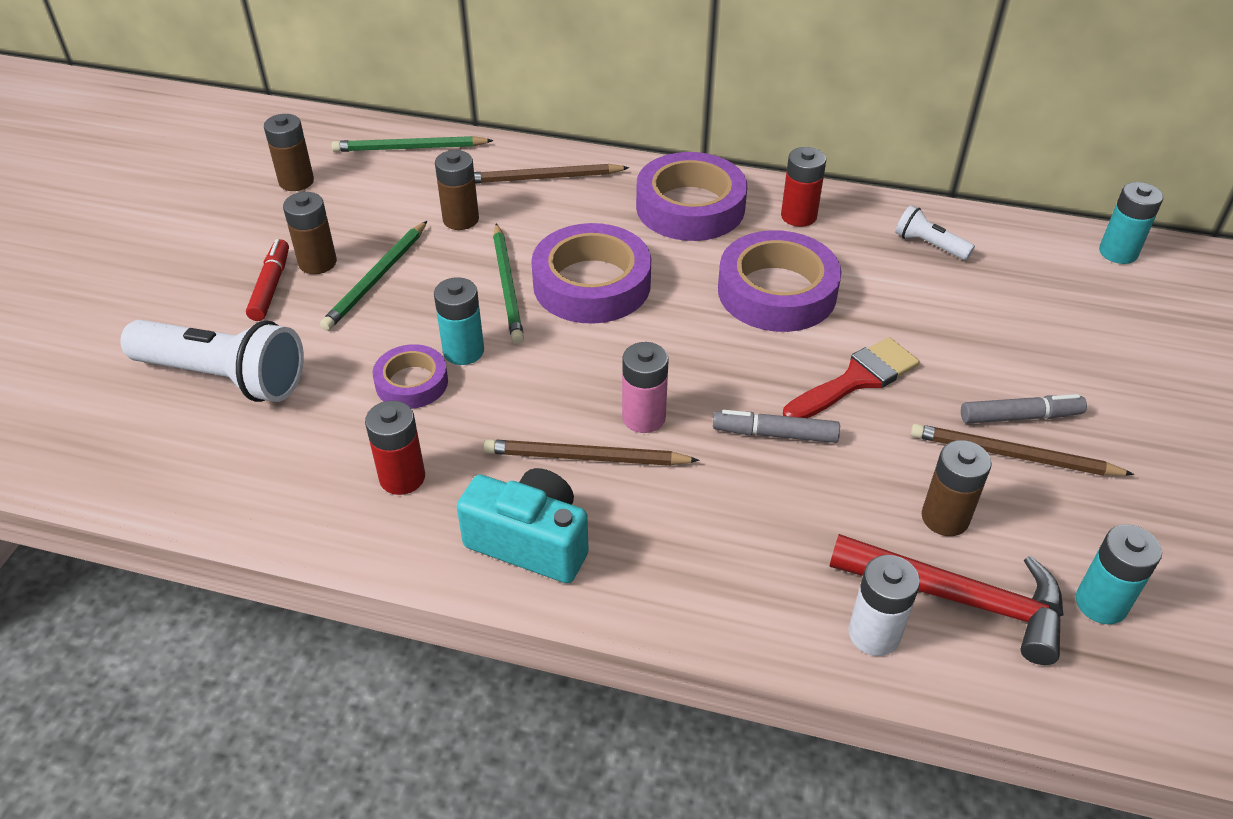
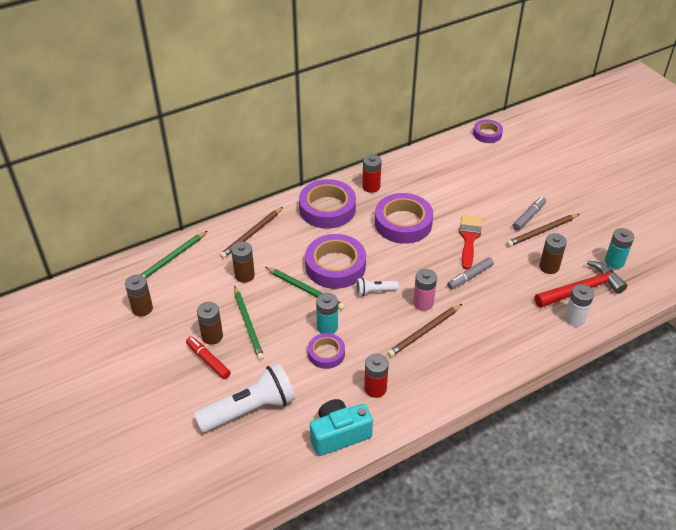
camera: 45 degrees left, 0 degrees up
(530, 542) = (447, 373): turquoise camera -> turquoise camera (339, 434)
(929, 245) = (428, 169): white flashlight -> white flashlight (374, 291)
(1118, 252) = (487, 134): turquoise battery -> purple tape

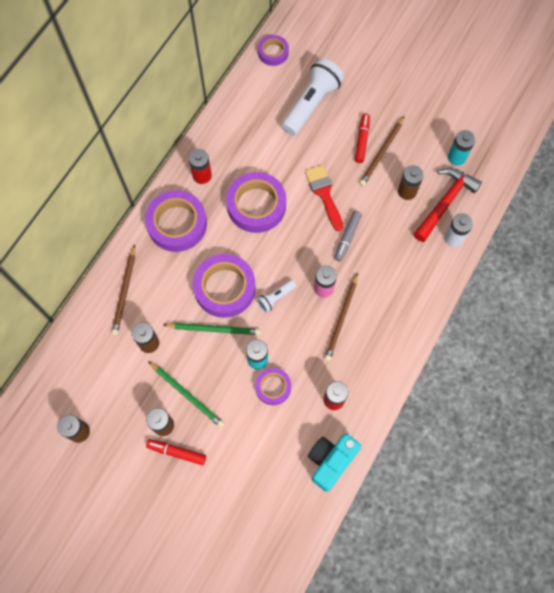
camera: 30 degrees left, 25 degrees up
(171, 258) = (67, 361): green pencil -> none
(249, 409) = (244, 480): white flashlight -> white flashlight (311, 104)
(529, 216) = (362, 140): grey marker -> red marker

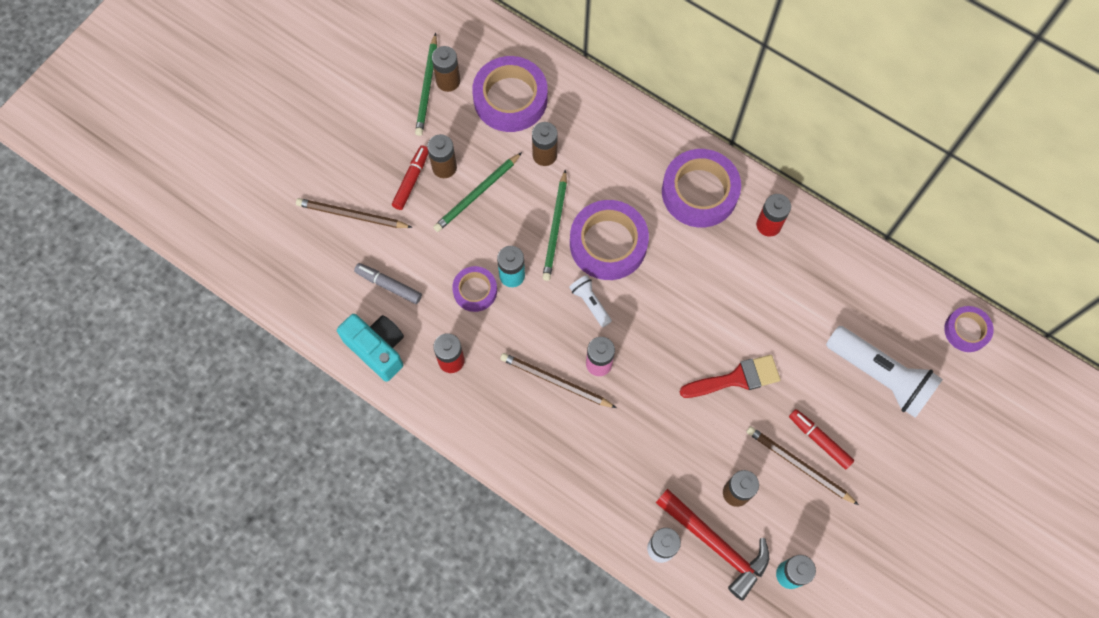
camera: 95 degrees right, 0 degrees up
(85, 450) = (427, 87): none -> green pencil
(125, 292) = (612, 130): brown pencil -> brown pencil (352, 215)
(256, 205) = (722, 289): purple tape -> purple tape (510, 98)
(347, 238) = (669, 402): grey marker -> grey marker (388, 285)
(362, 140) = (819, 440): red marker -> red marker turned 150 degrees counterclockwise

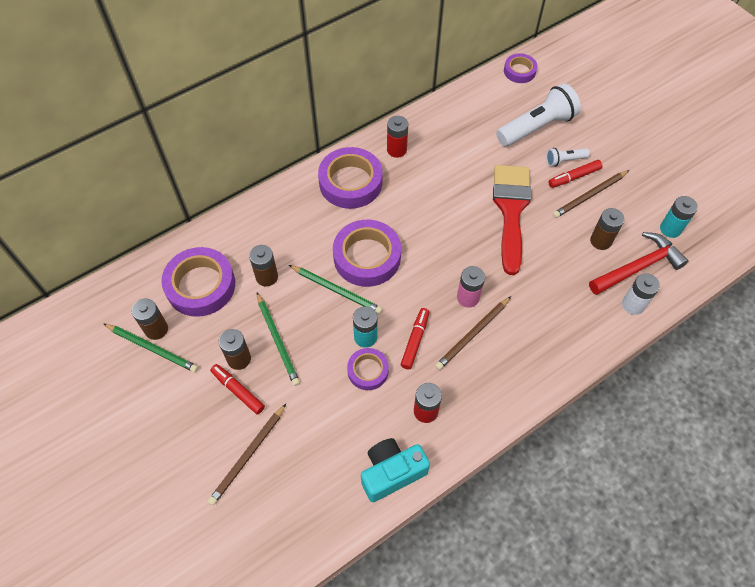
camera: 70 degrees left, 10 degrees down
(388, 285) = (333, 443): grey marker -> none
(526, 325) = (415, 340): none -> red marker
(590, 303) = (413, 286): white flashlight -> white flashlight (564, 160)
(736, 378) = (511, 210): red brush -> red brush, size x1.58

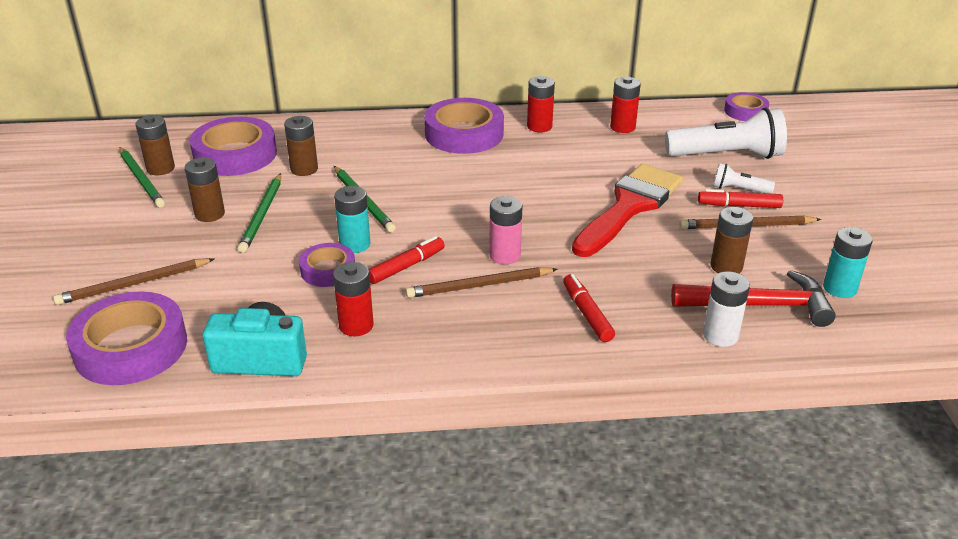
camera: 30 degrees right, 25 degrees down
(238, 390) = (181, 235): red marker -> red marker (587, 313)
(367, 257) = (422, 189): purple tape -> purple tape (131, 347)
(452, 125) = (622, 127): none -> red battery

